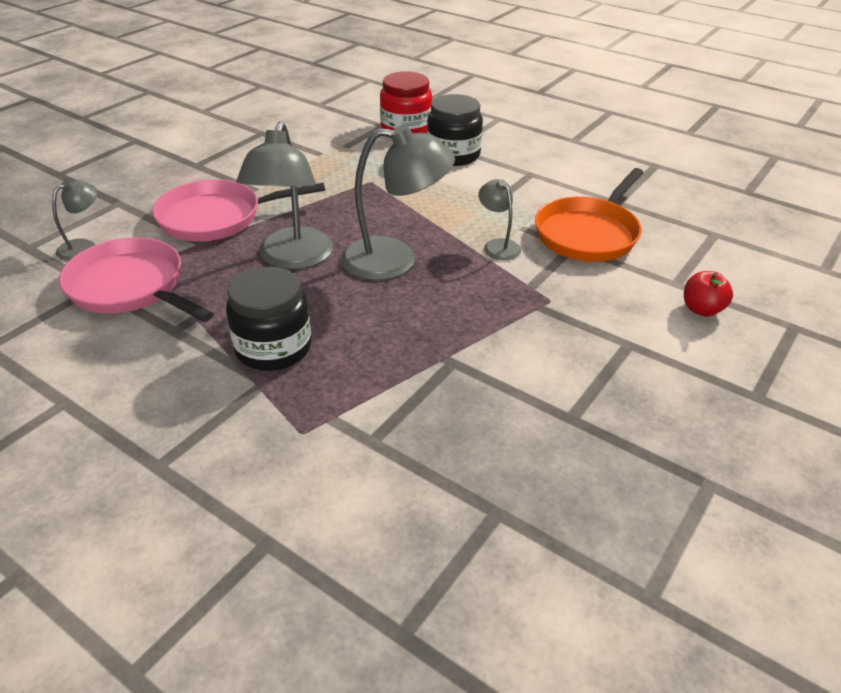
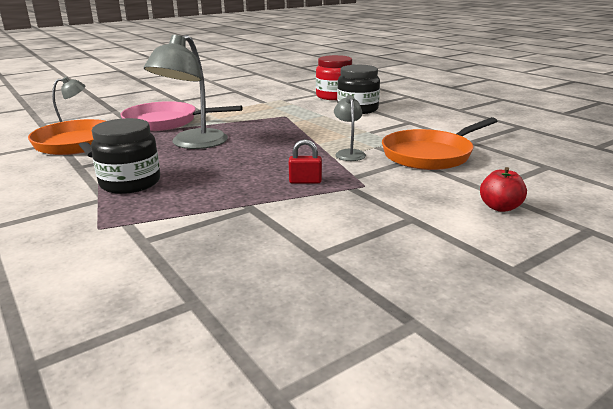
camera: 20 degrees right, 15 degrees down
(131, 287) = (77, 145): pink pan -> orange pan
(395, 260) = (263, 152): grey lamp -> none
(481, 305) = (305, 181): none -> red padlock

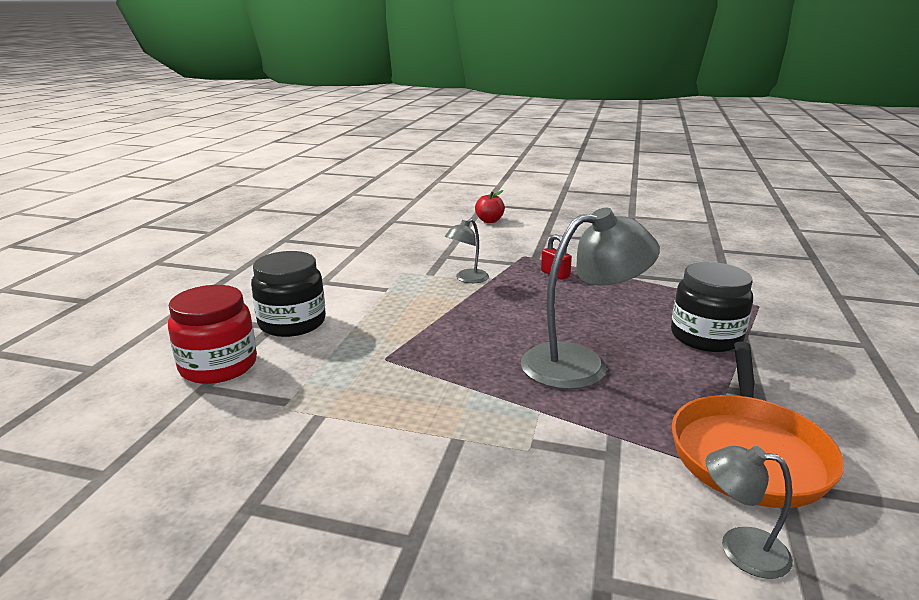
camera: 130 degrees left, 0 degrees up
(166, 122) = (553, 445): pink pan -> none
(430, 155) = (421, 252): orange pan -> none

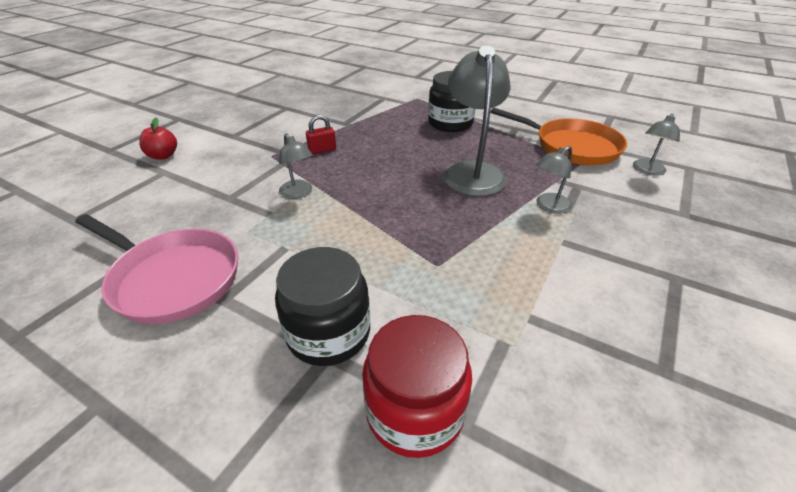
camera: 75 degrees left, 15 degrees up
(340, 262) = (172, 278): none -> pink pan
(533, 427) = (548, 206): none -> grey lamp

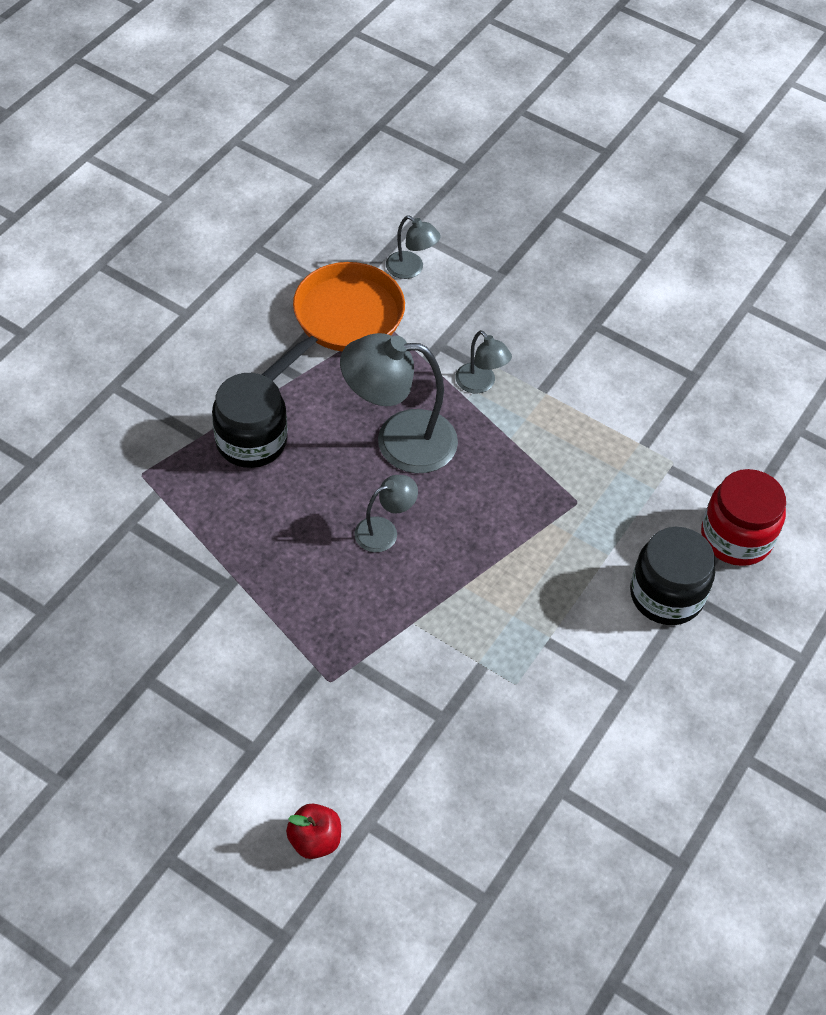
camera: 90 degrees left, 15 degrees up
(172, 278) = (598, 744): pink pan -> none
(298, 193) = (438, 636): grey lamp -> grey lamp (384, 531)
(322, 150) = (319, 613): red padlock -> none

